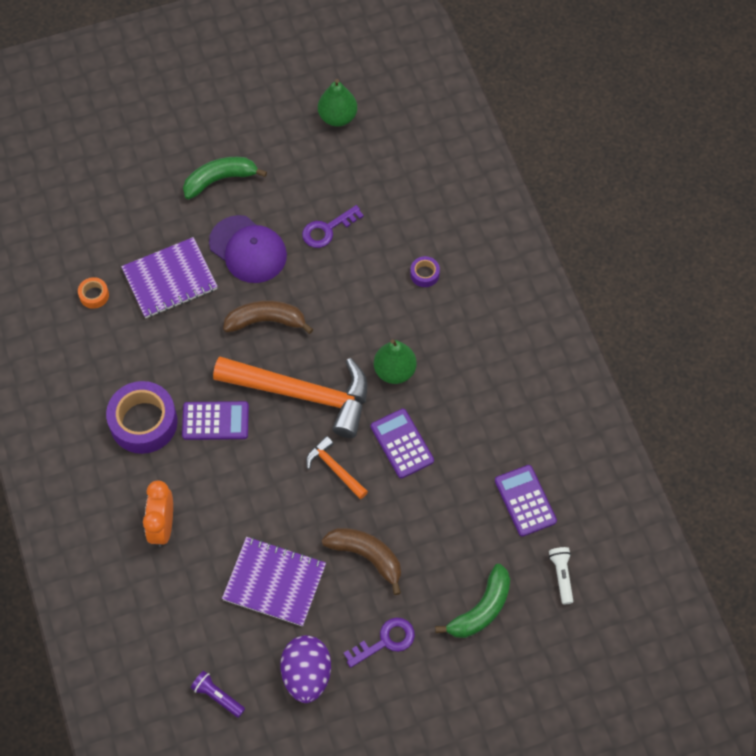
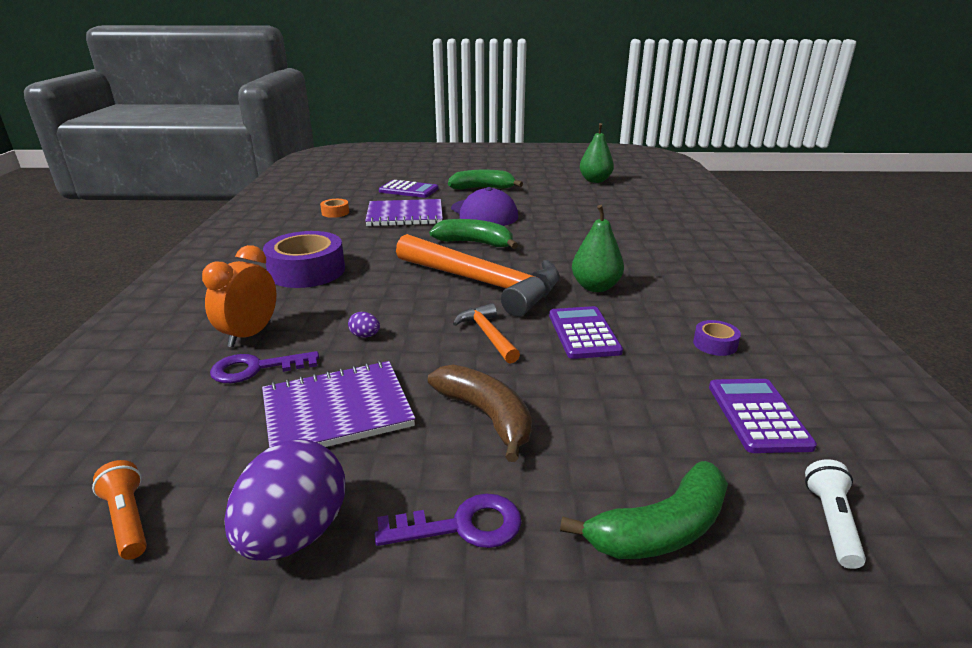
camera: 20 degrees right, 35 degrees down
(215, 421) = (378, 282): purple calculator -> purple calculator (408, 190)
(217, 696) = (128, 519): purple flashlight -> orange flashlight
(247, 499) = (365, 336): none -> purple egg
(266, 321) = (475, 243): brown banana -> green banana
(274, 582) = (337, 410): purple notebook -> purple notebook turned 60 degrees counterclockwise
(327, 230) = (561, 215): purple key -> purple key (255, 369)
(424, 274) = (649, 245): purple tape -> purple tape (715, 344)

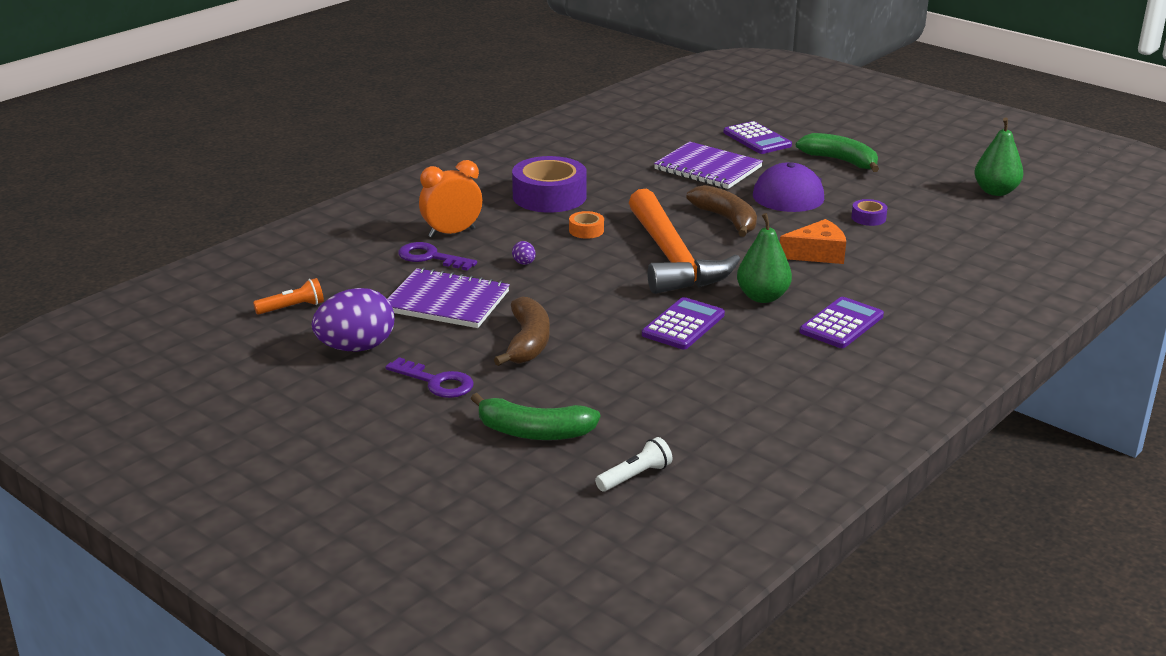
camera: 40 degrees right, 0 degrees up
(128, 519) = (292, 308): orange flashlight -> orange flashlight turned 60 degrees clockwise
(335, 212) = (648, 144): orange tape -> orange tape (586, 230)
(475, 243) = (726, 219): green banana -> brown banana
(487, 335) = (609, 297): orange hammer -> none
(572, 245) = (817, 254): none -> orange cheese
(715, 344) = (773, 374): purple tape -> purple tape (868, 218)
(758, 416) = (705, 421): purple calculator -> purple calculator (841, 324)

